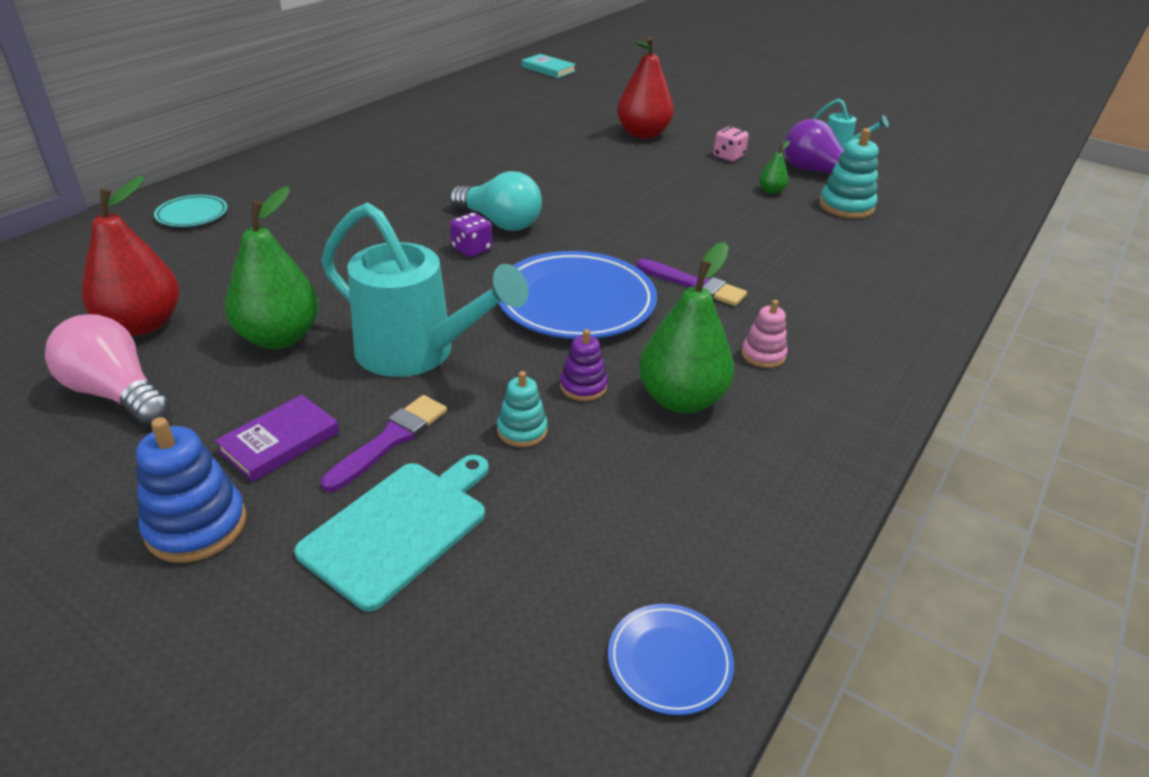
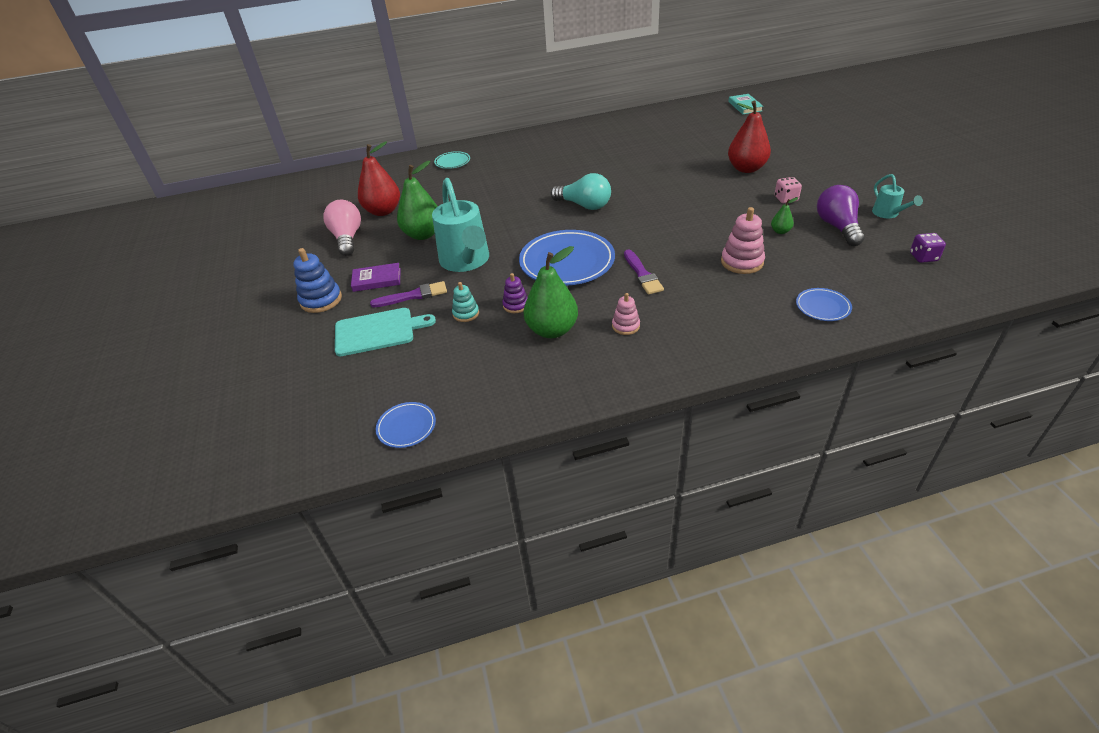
camera: 45 degrees right, 5 degrees up
(471, 249) = (552, 216): purple dice -> purple dice (923, 257)
(500, 222) = (584, 205): turquoise light bulb -> turquoise light bulb turned 45 degrees counterclockwise
(780, 235) = (742, 262): none -> pink stacking toy
(846, 206) = (821, 257): turquoise stacking toy -> none
(919, 256) = (822, 307): none -> blue plate

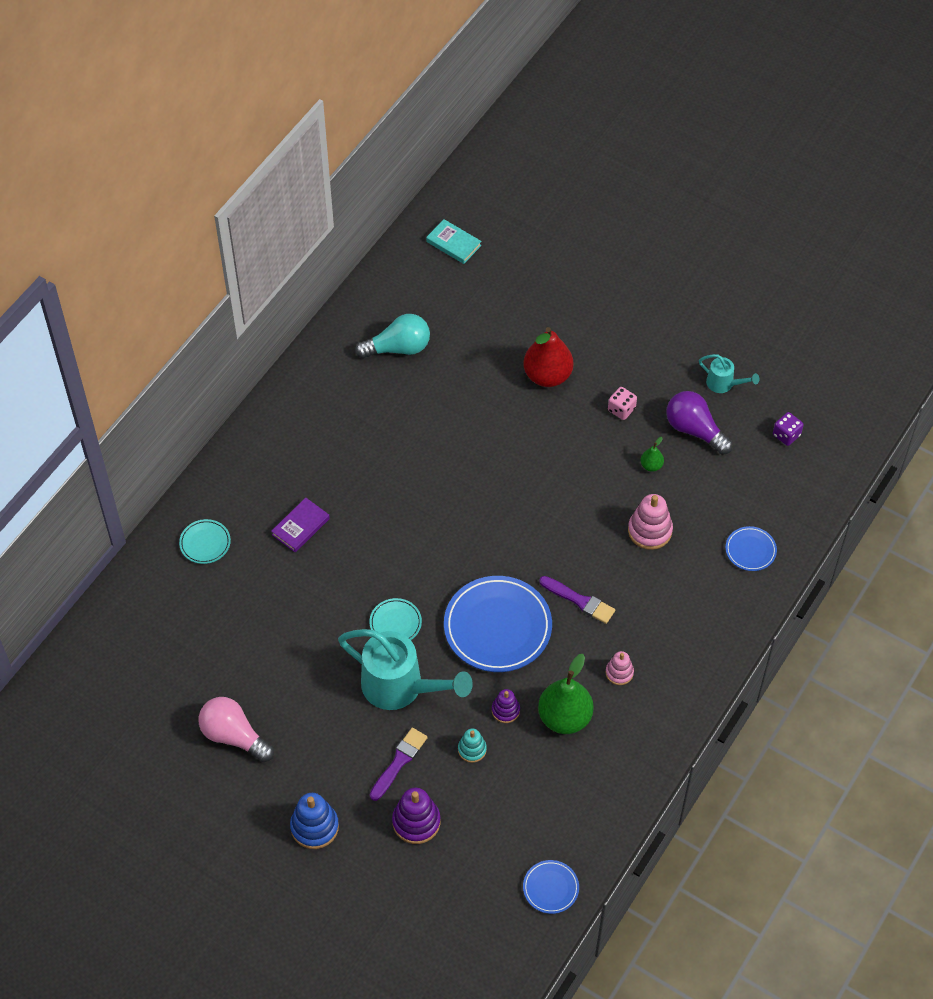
camera: 45 degrees left, 15 degrees up
(377, 280) = (339, 767): purple book -> purple book (301, 527)
(378, 331) = (416, 822): turquoise cutting board -> purple stacking toy
(383, 211) = (222, 672): red pear -> none
(423, 234) = (311, 679): green pear -> none
(505, 232) = (395, 623): none -> turquoise plate
(584, 205) = (436, 533): turquoise light bulb -> turquoise light bulb (398, 348)

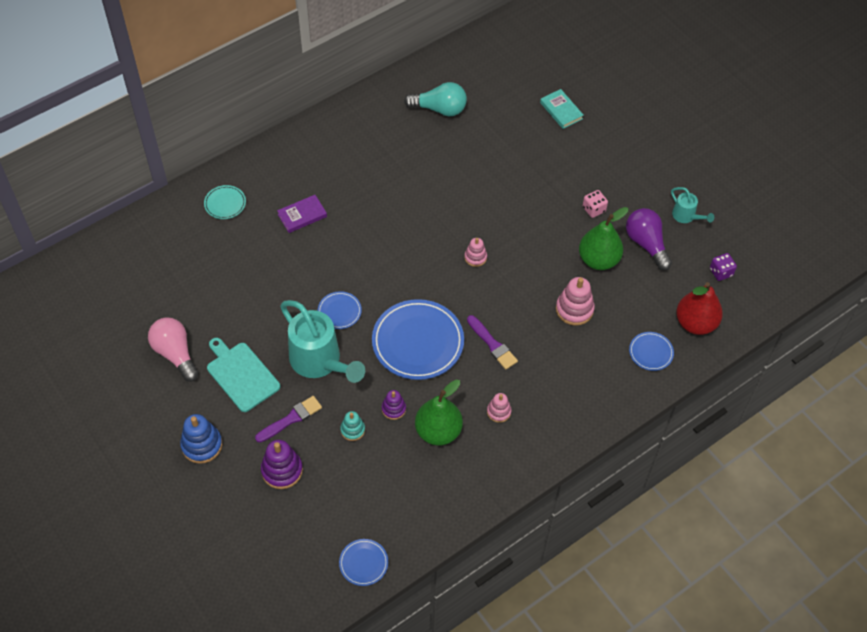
camera: 20 degrees right, 0 degrees up
(320, 733) = (241, 374): none -> turquoise cutting board
(395, 623) = (339, 311): turquoise plate -> blue plate
(453, 243) = (518, 47): turquoise book -> turquoise book (561, 111)
(517, 509) = (475, 257): none -> pink stacking toy
(547, 375) = (546, 165): red pear -> red pear (695, 323)
(651, 465) = (598, 260): green pear -> green pear, size x2.18

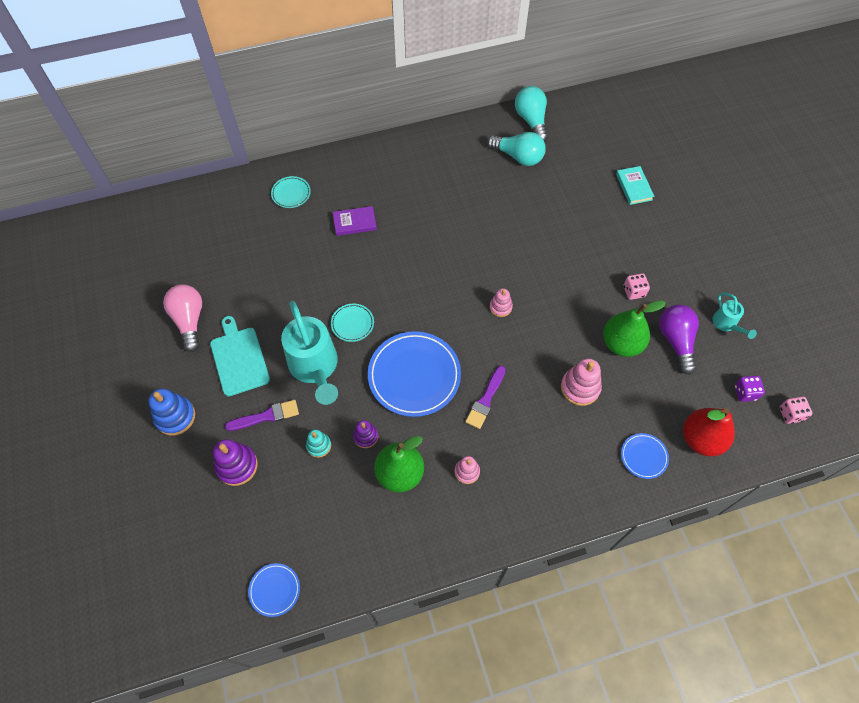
camera: 20 degrees right, 5 degrees up
(339, 311) = (352, 324): blue plate -> turquoise plate
(439, 70) = (531, 121): none -> turquoise light bulb
(492, 344) = (486, 400): purple brush -> purple brush turned 45 degrees clockwise
(765, 279) = (790, 414): none -> pink dice

